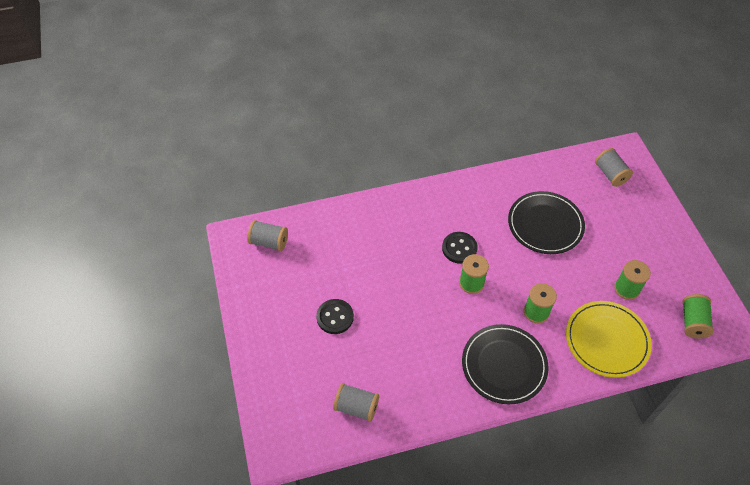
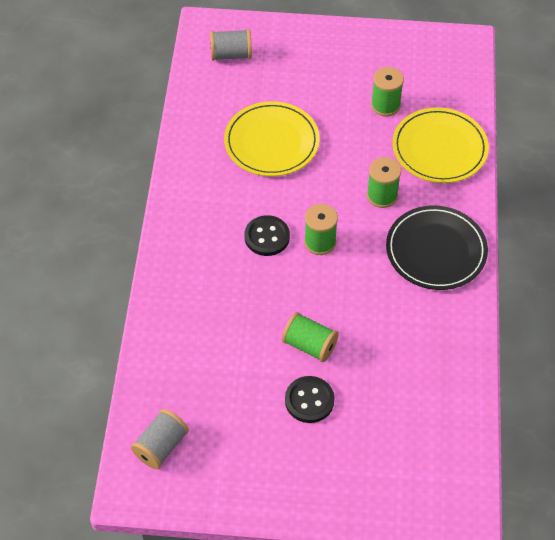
camera: 70 degrees left, 0 degrees up
(356, 407) = (438, 413): grey spool -> none
(545, 224) = (271, 142): black plate -> yellow plate
(693, 322) = (445, 69): green spool -> green spool (309, 345)

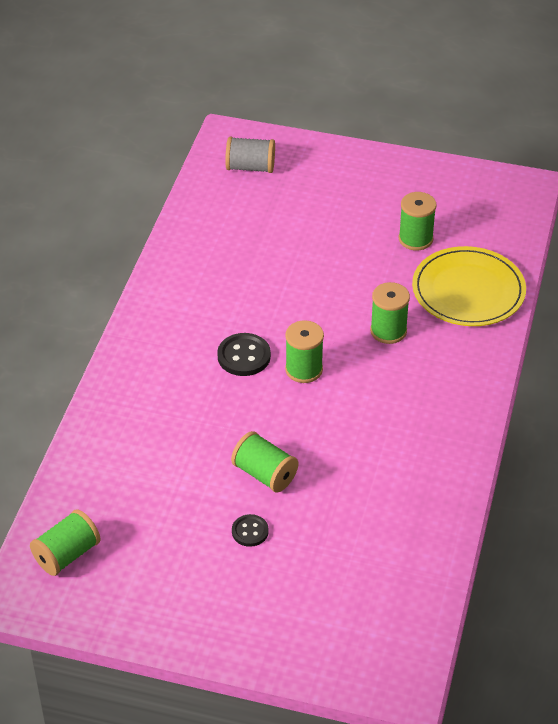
camera: 10 degrees right, 10 degrees down
(161, 446) = (67, 555): grey spool -> green spool
(271, 142) = (274, 260): yellow plate -> none
(309, 400) = (250, 531): black button -> black button, size x0.63
(436, 250) = (438, 395): black plate -> none

